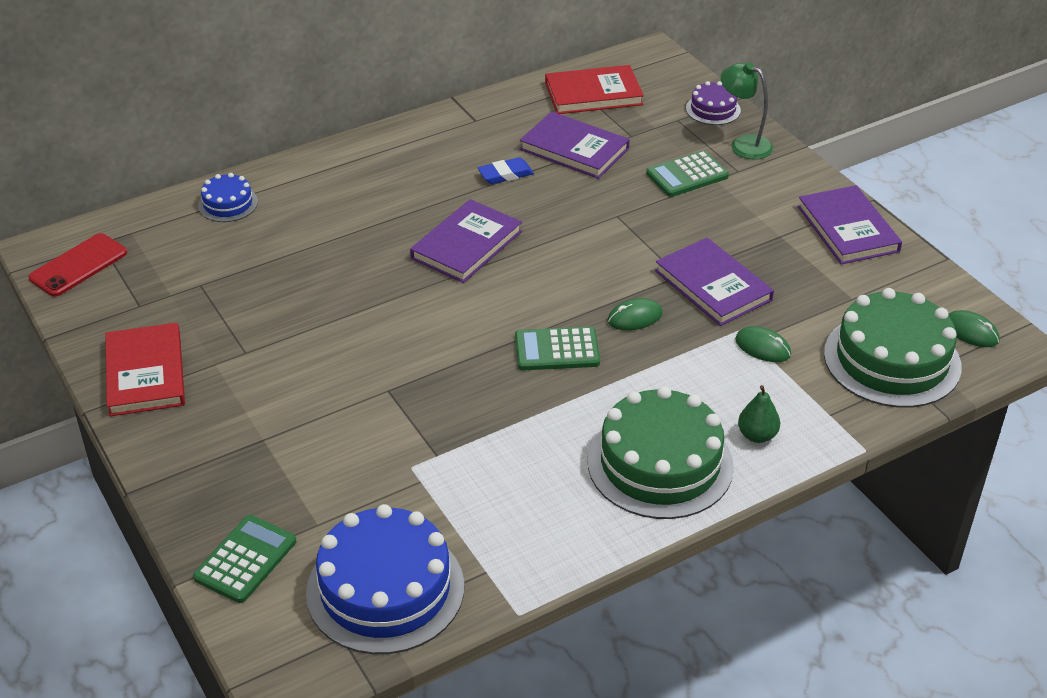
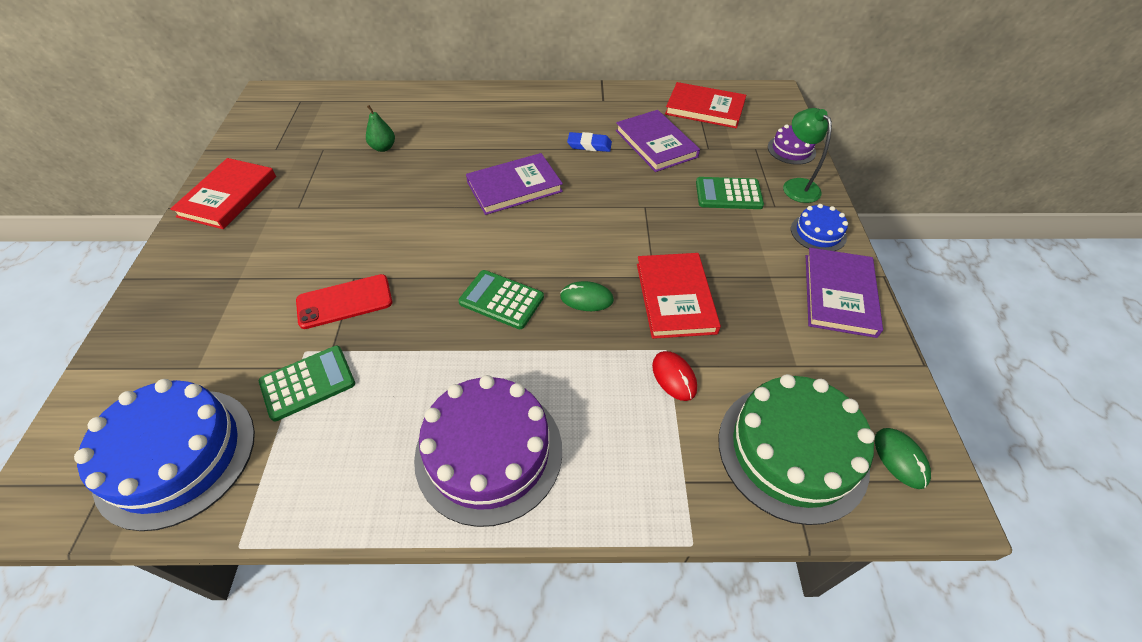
camera: 30 degrees right, 10 degrees up
(78, 265) = (273, 110): red phone -> red phone (344, 301)
(228, 204) = (394, 102): blue cake -> blue cake (818, 233)
(245, 559) = (124, 372): green calculator -> green calculator (308, 383)
(660, 464) = (489, 452): green cake -> purple cake
(713, 285) = (675, 297): purple book -> red book
(757, 435) = (598, 468): green pear -> green pear (383, 148)
(762, 347) = (674, 377): green mouse -> red mouse

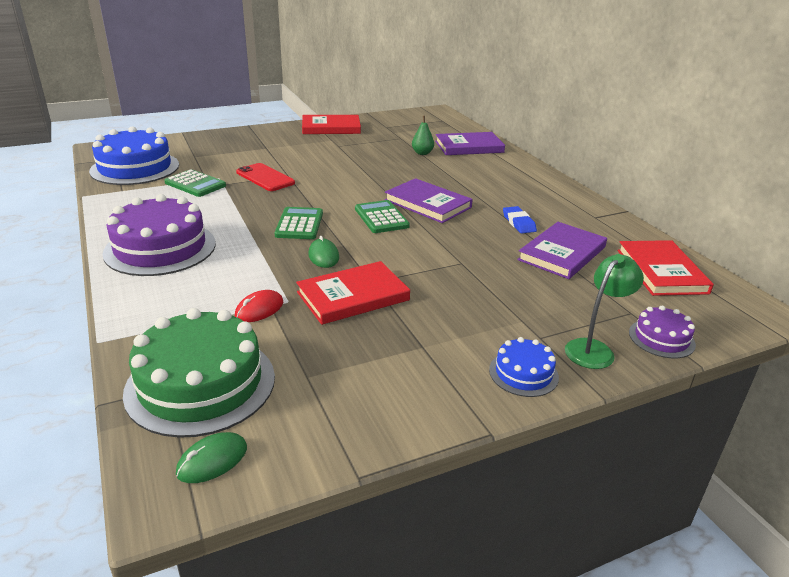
camera: 65 degrees right, 20 degrees down
(728, 194) = (528, 305): green calculator -> green calculator (381, 218)
(839, 294) = (430, 398): purple book -> purple book (469, 147)

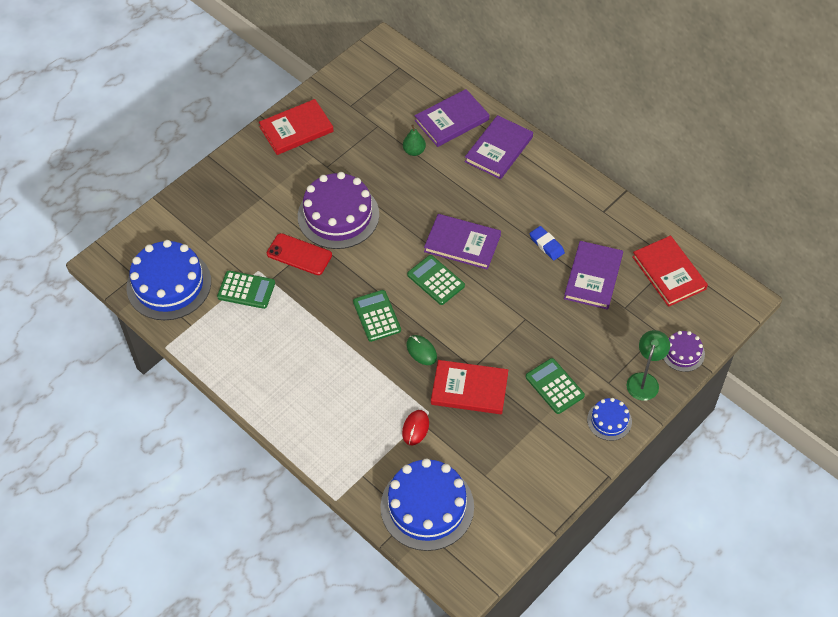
camera: 20 degrees left, 25 degrees up
(160, 248) = (293, 390): purple cake -> purple cake (338, 215)
(200, 384) = (427, 506): green cake -> blue cake
(212, 460) = (473, 554): green mouse -> none
(353, 296) = (469, 389): red book -> red book turned 60 degrees clockwise
(463, 322) = (554, 386): none -> green calculator
(503, 166) = (498, 149): none -> purple book

